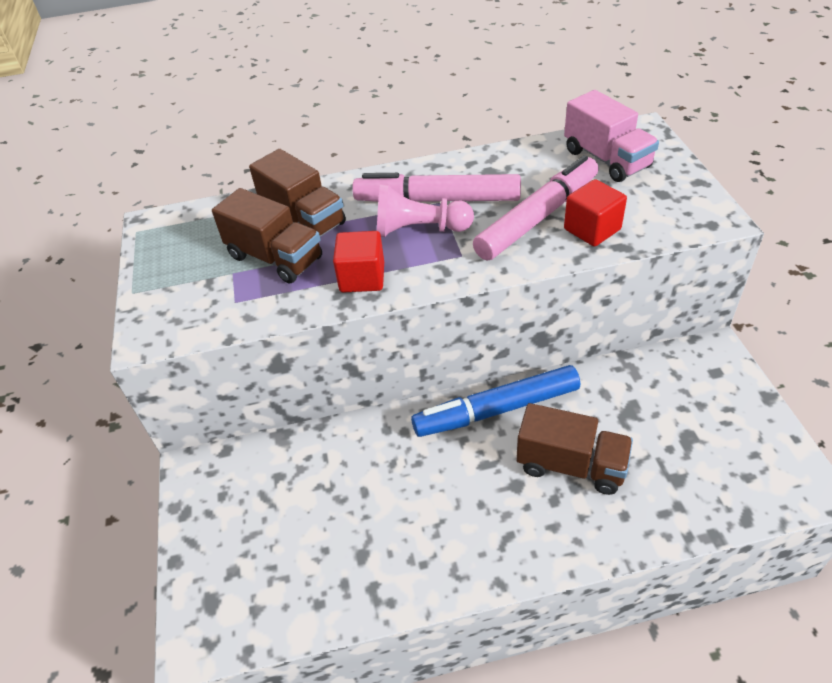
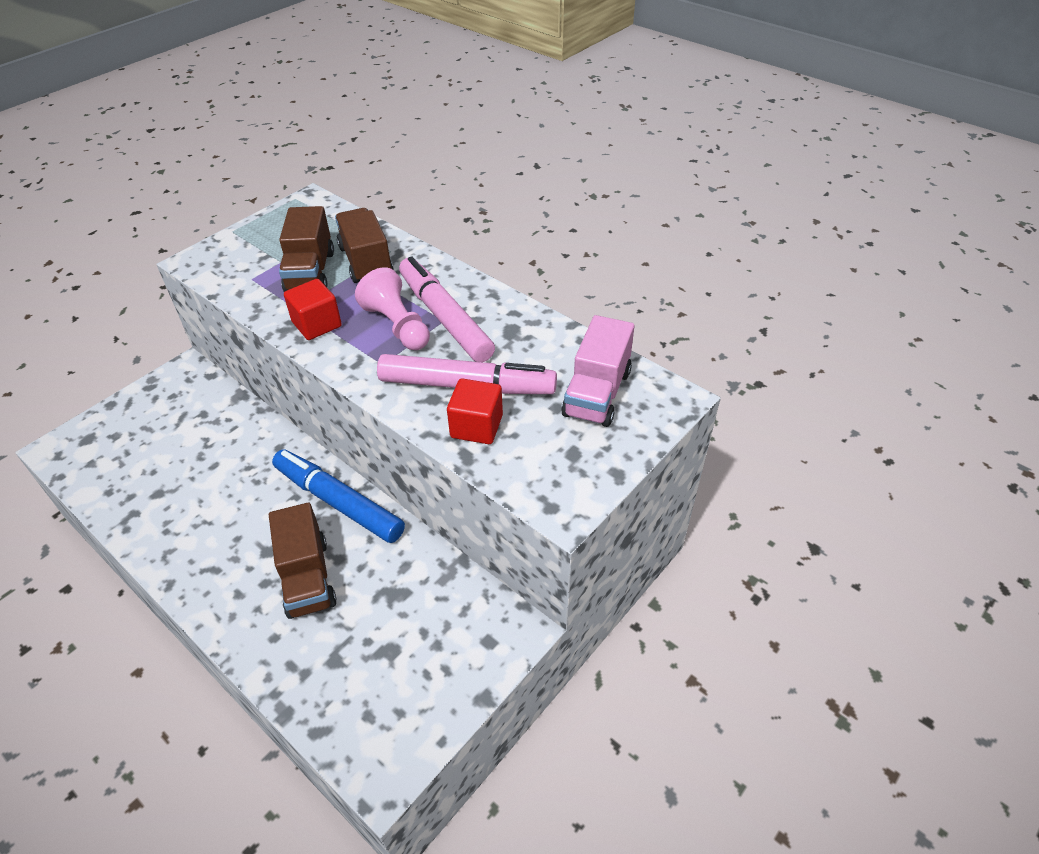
camera: 50 degrees right, 0 degrees up
(303, 218) = (366, 262): brown truck -> brown truck turned 150 degrees clockwise

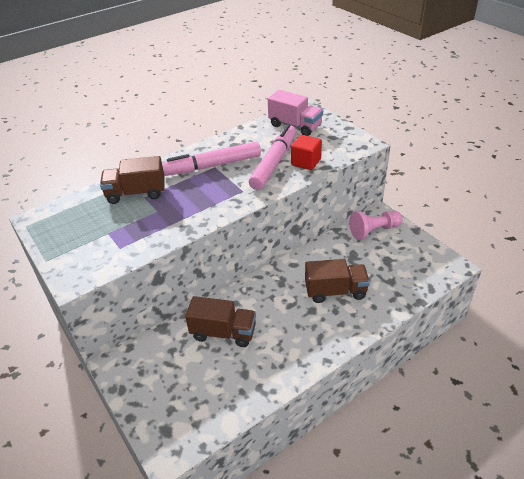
camera: 75 degrees left, 5 degrees down
(310, 272) = (131, 218): brown truck -> brown truck (223, 332)
(317, 324) = (192, 216): red cube -> none
(338, 502) = (283, 276): blue marker -> none
(397, 326) = (211, 183): pink pawn -> pink pawn (374, 231)

